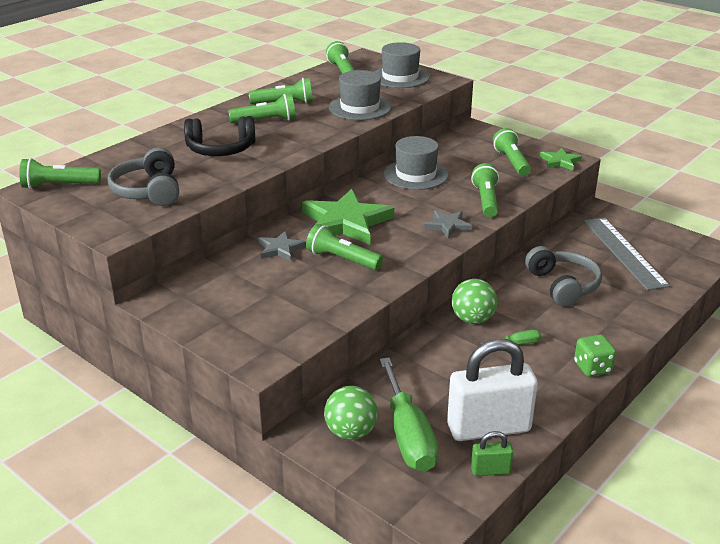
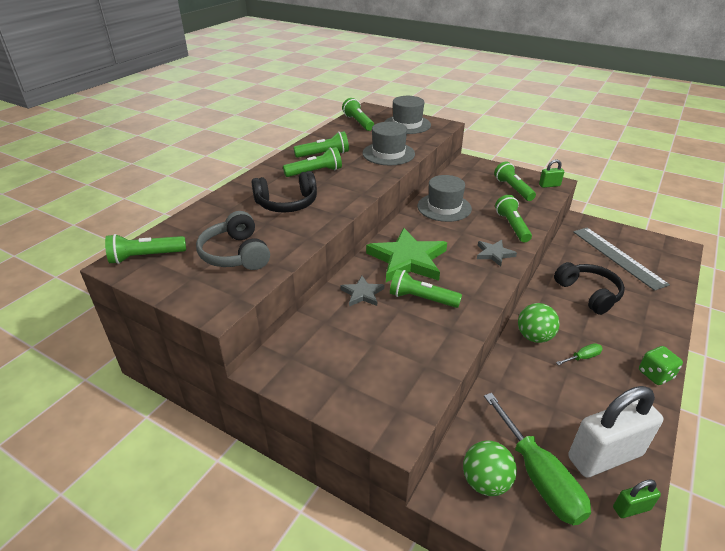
camera: 10 degrees left, 5 degrees up
(560, 161) = (549, 185): green star -> green padlock
(563, 285) = (588, 294): grey headphones -> black headphones

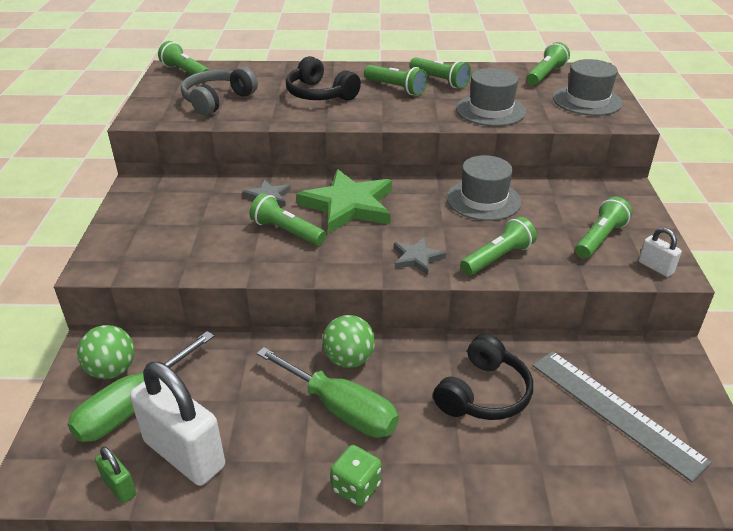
camera: 60 degrees right, 0 degrees up
(421, 299) = (287, 231): green flashlight -> green flashlight turned 45 degrees counterclockwise
(549, 185) = (655, 267): green padlock -> white padlock
(583, 357) = (341, 409): green screwdriver -> green screwdriver, size x2.28
(617, 257) = (615, 411): grey ruler -> grey ruler turned 75 degrees counterclockwise

